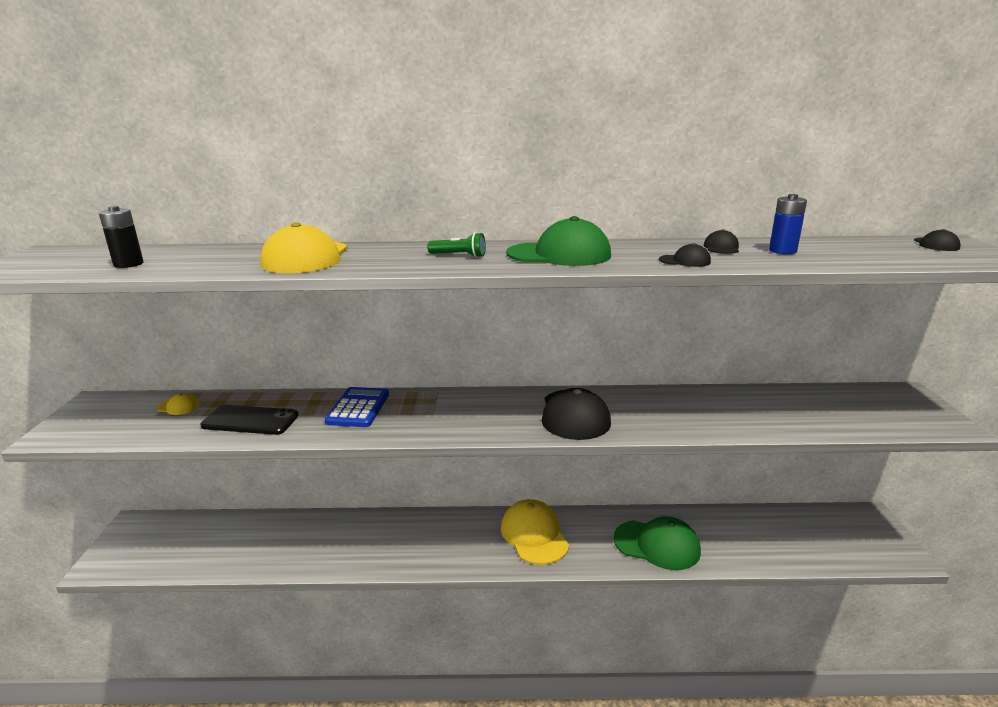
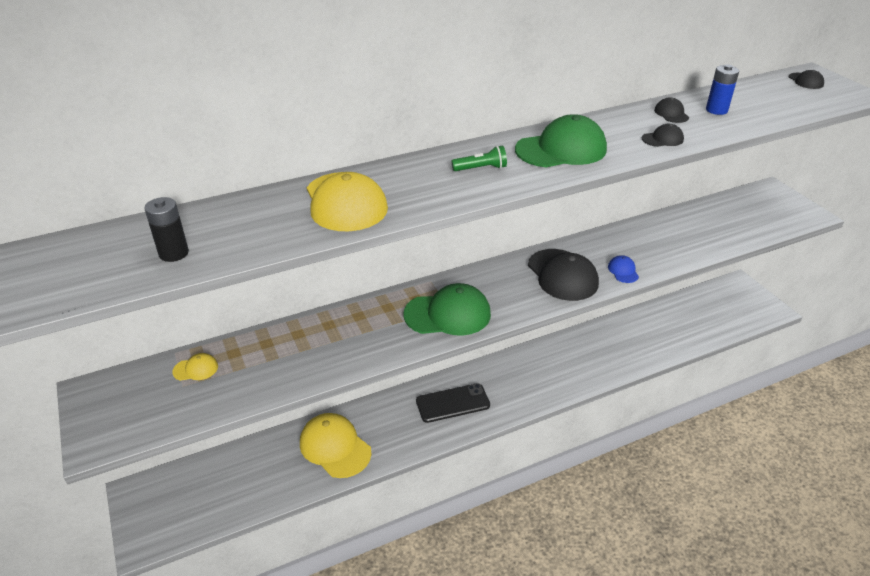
camera: 25 degrees left, 15 degrees up
(250, 421) = (289, 363): black phone -> black phone (453, 403)
(358, 408) = (377, 319): blue calculator -> none
(534, 535) = (518, 377): yellow cap -> yellow cap (335, 447)
(647, 426) = (623, 271): none -> blue cap
(657, 545) = (612, 354): green cap -> green cap (448, 314)

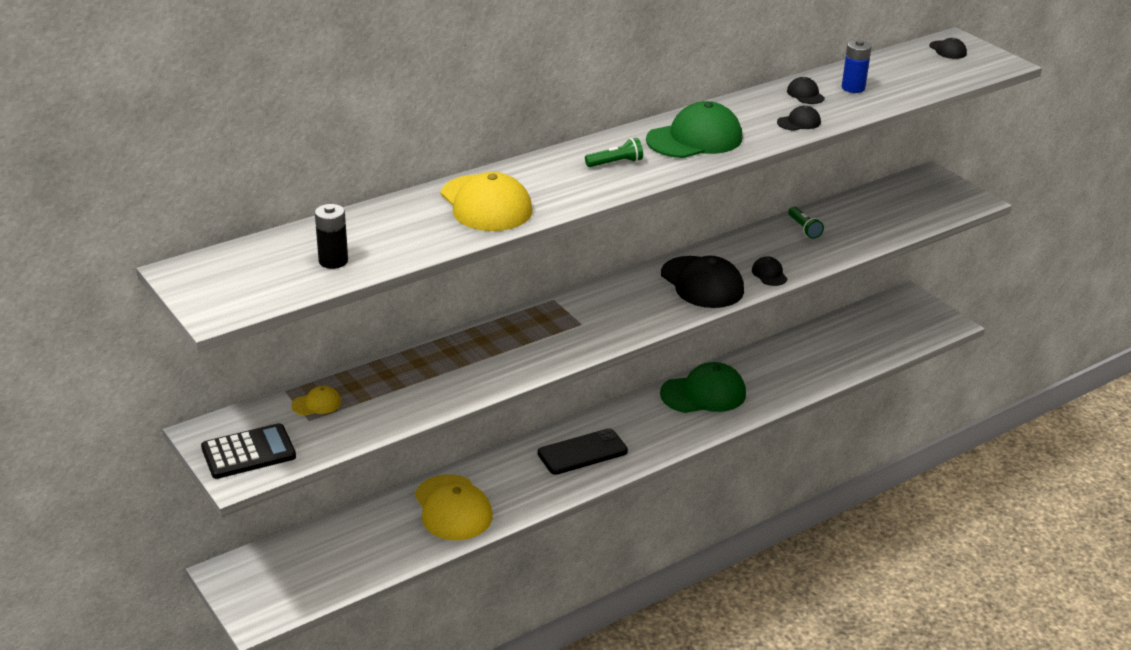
camera: 10 degrees left, 5 degrees down
(116, 416) = (248, 452): none -> black calculator
(335, 447) = (453, 508): yellow cap -> yellow cap turned 150 degrees counterclockwise
(448, 314) = (582, 331): green cap -> green cap (703, 394)
(623, 271) = (769, 274): blue cap -> black cap
(658, 230) = (804, 229): none -> green flashlight

